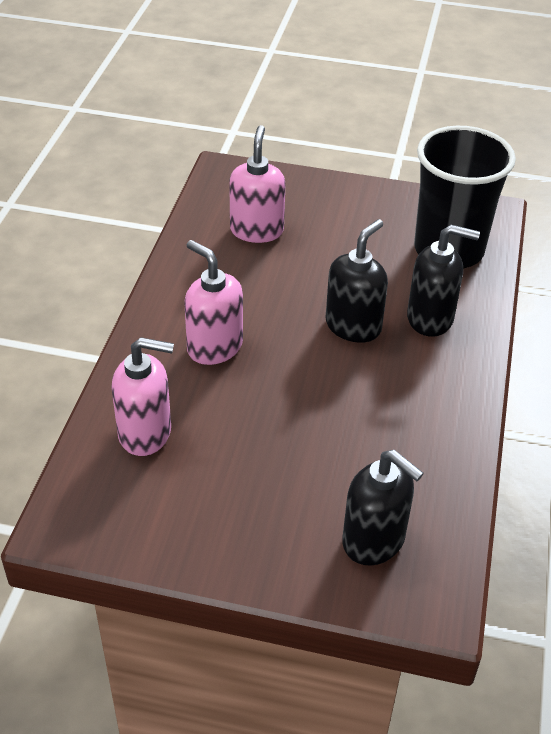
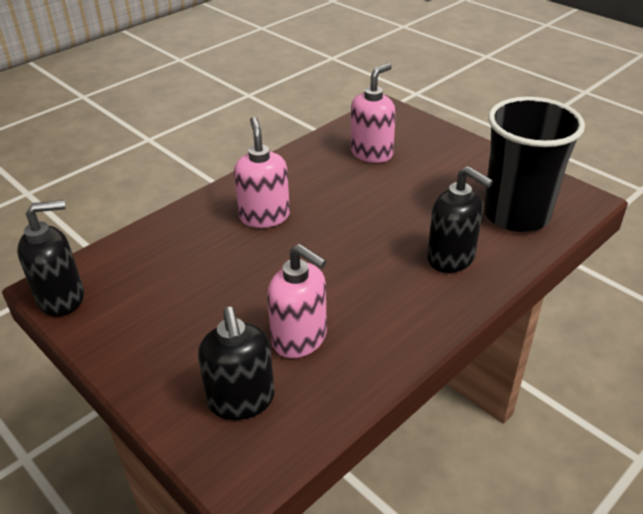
camera: 35 degrees right, 5 degrees down
(145, 433) = (162, 252): pink soap dispenser -> pink soap dispenser (300, 339)
(353, 326) = (381, 240): black soap dispenser -> black soap dispenser (62, 298)

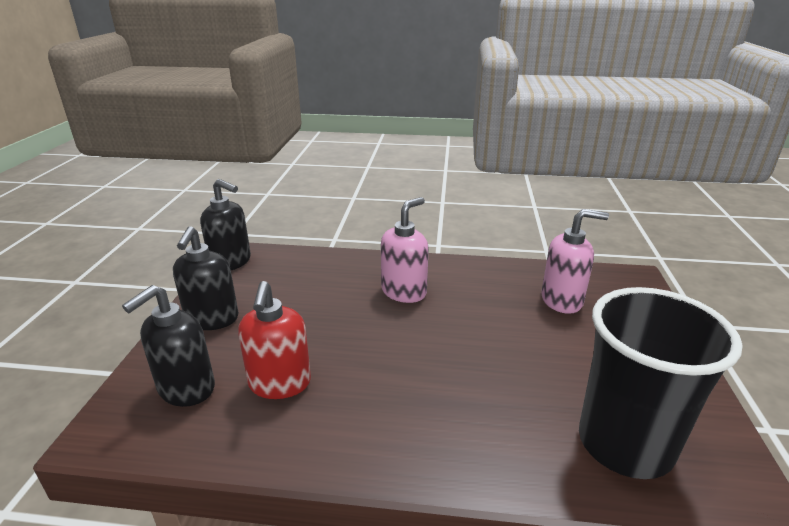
camera: 50 degrees right, 10 degrees down
(300, 339) = (280, 384): pink soap dispenser -> red soap dispenser
(451, 258) = (487, 426): black soap dispenser -> black soap dispenser (212, 319)

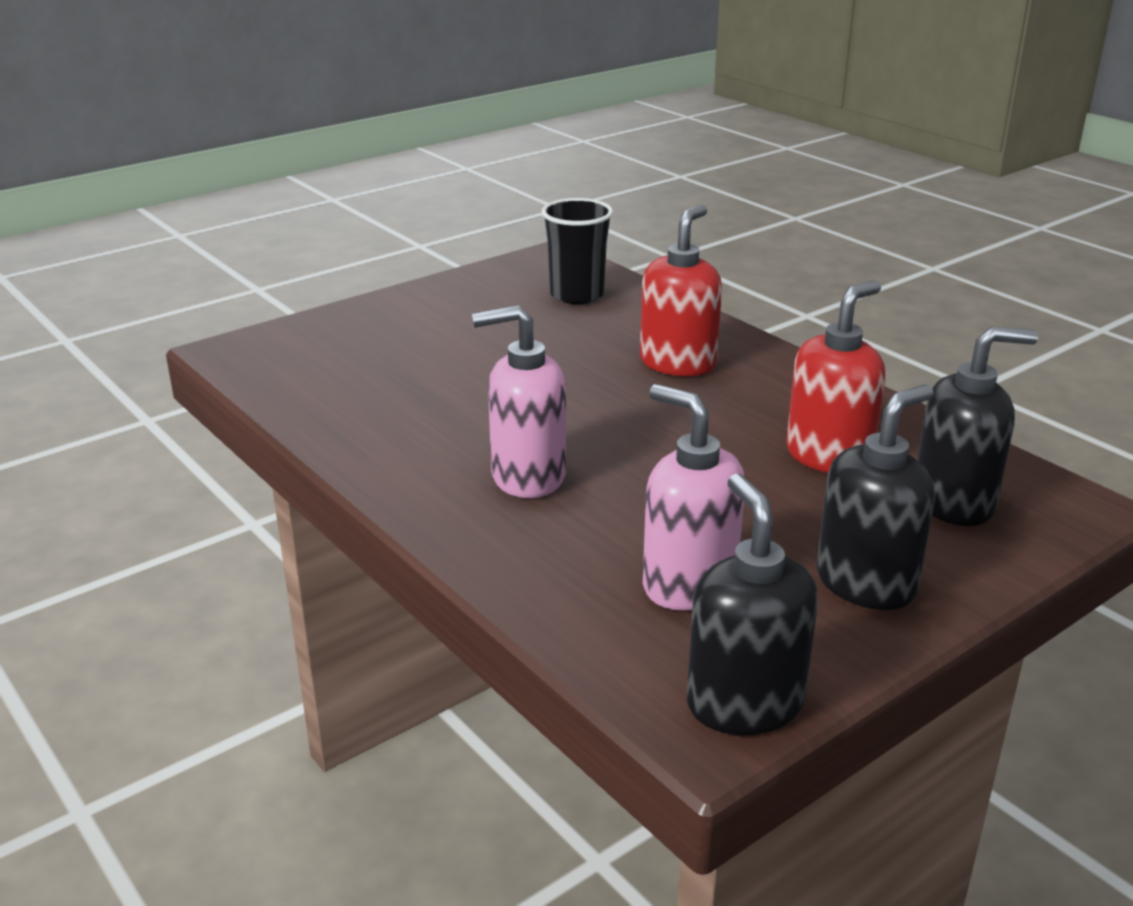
camera: 135 degrees left, 0 degrees up
(449, 410) = (678, 363): none -> red soap dispenser
(562, 300) = (371, 373): pink soap dispenser -> pink soap dispenser (688, 584)
(625, 444) = (576, 295): black cup -> black cup, size x0.59

